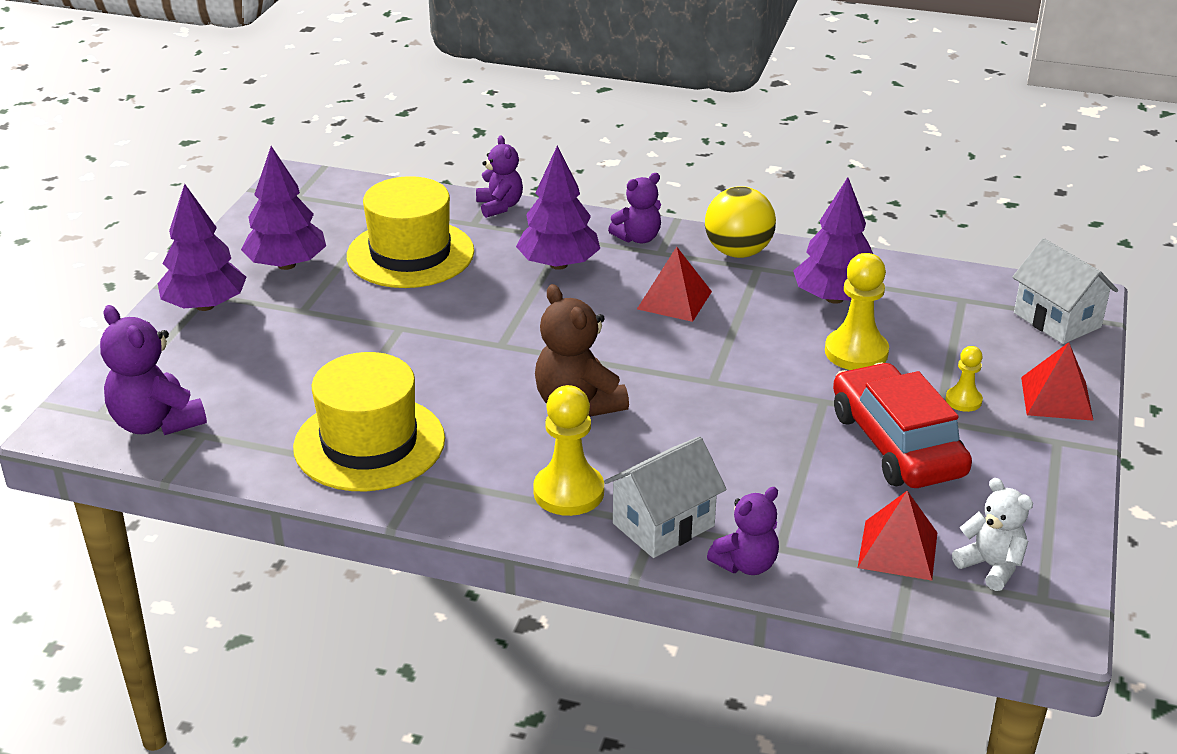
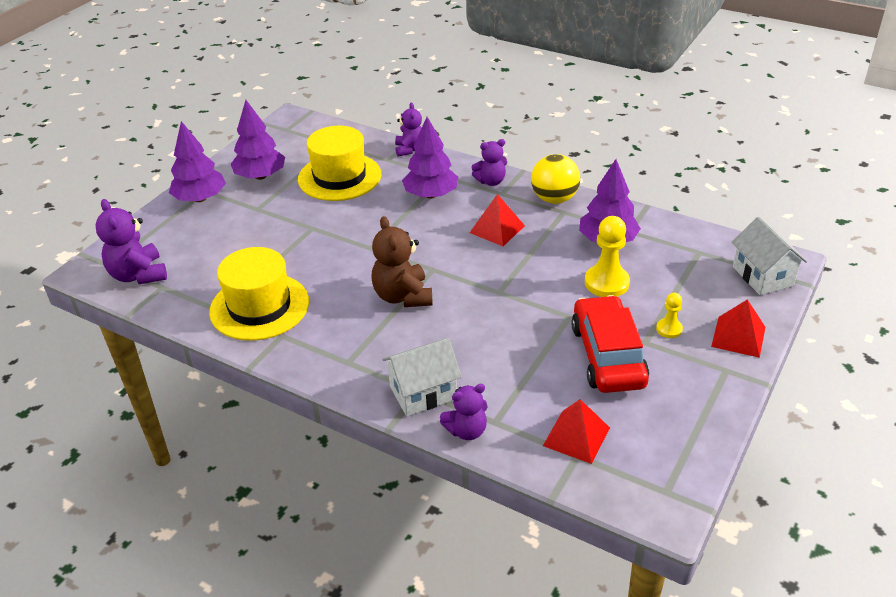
camera: 15 degrees right, 5 degrees up
(568, 492) = (371, 359): yellow pawn -> none
(991, 566) = (638, 460): white teddy bear -> none

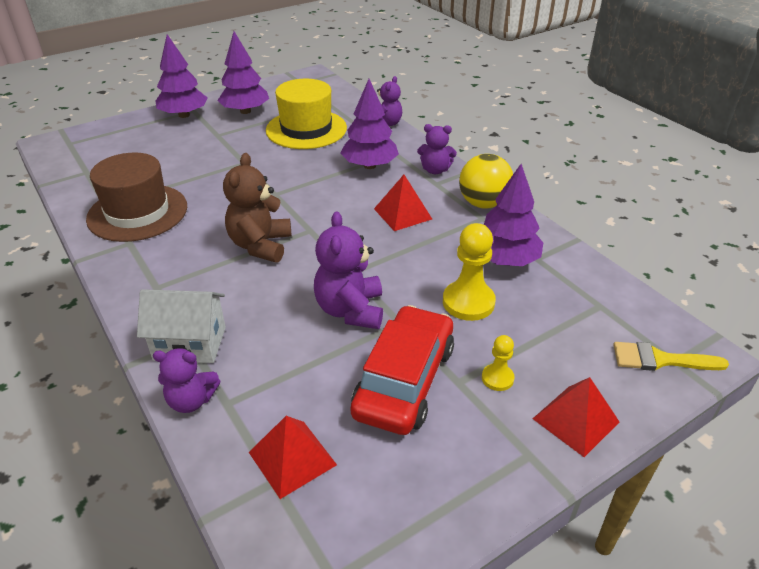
camera: 25 degrees right, 0 degrees up
(138, 275) = (80, 157): purple teddy bear -> purple teddy bear (350, 310)
(259, 307) = (137, 212): yellow hat -> brown hat
(762, 276) = (660, 360): white house -> yellow brush

